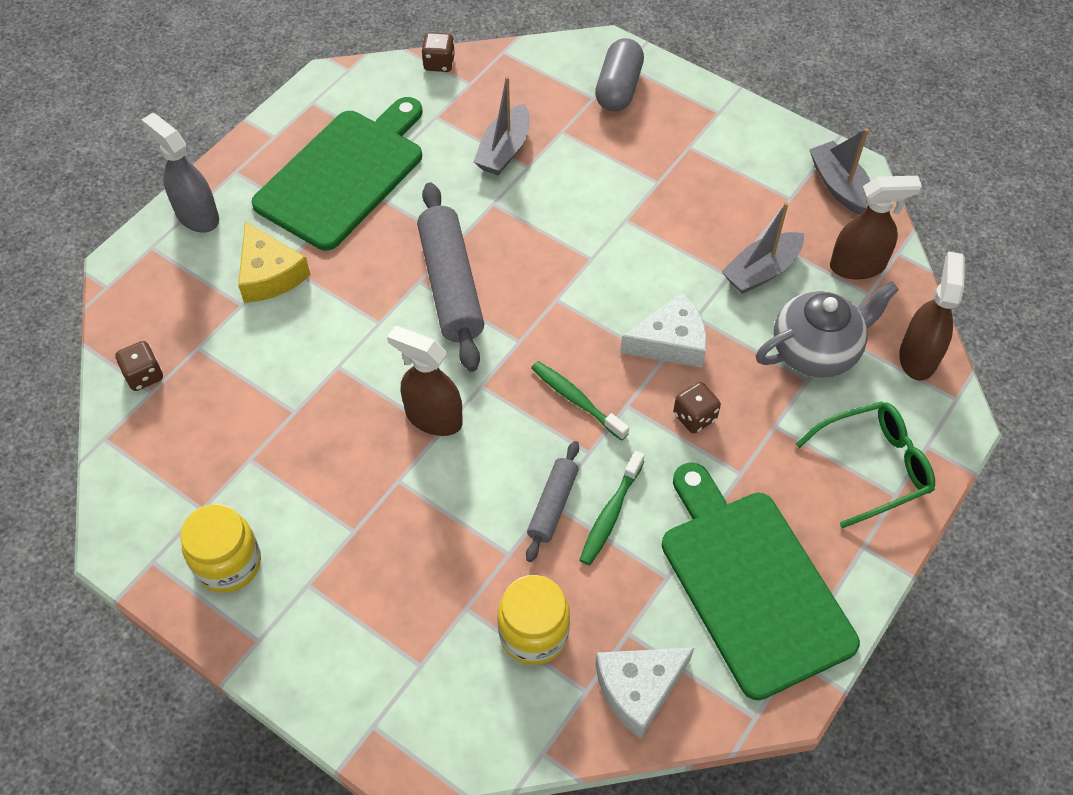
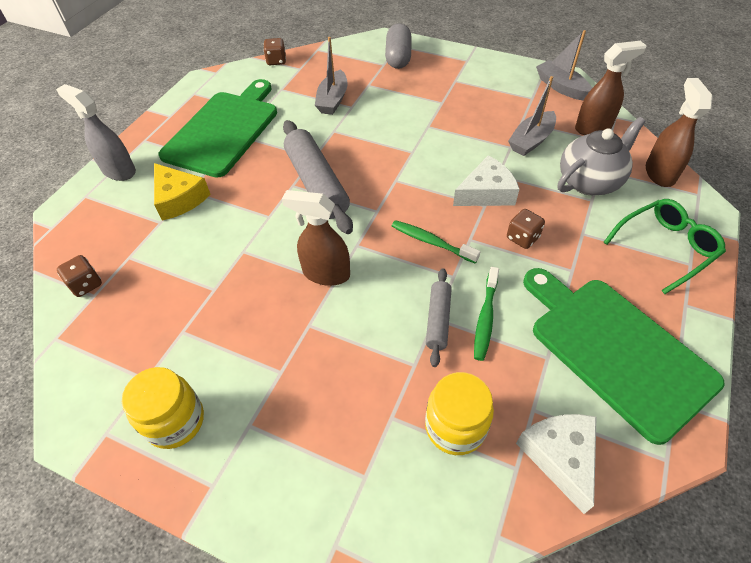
camera: 10 degrees left, 5 degrees down
(638, 689) = (560, 456): white cheese -> white cheese turned 120 degrees clockwise

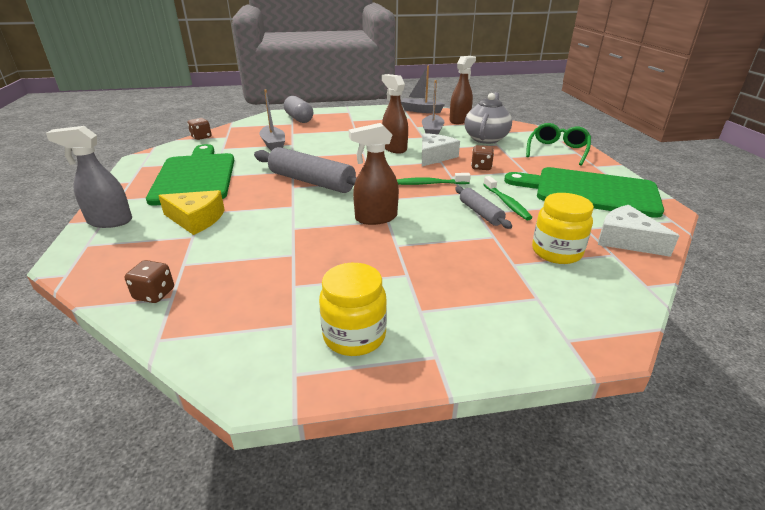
camera: 35 degrees left, 20 degrees down
(659, 173) = (516, 127): brown spray bottle -> brown spray bottle (394, 148)

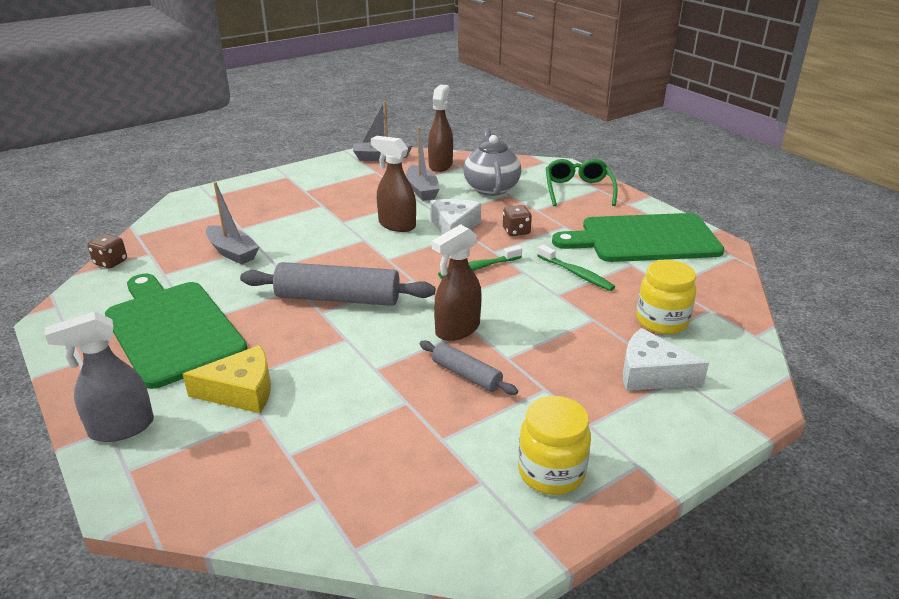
camera: 25 degrees left, 0 degrees up
(154, 294) = (294, 502): brown dice -> none
(299, 119) = (228, 201): grey capsule -> none
(480, 213) = (560, 293): grey rolling pin -> grey rolling pin (466, 375)
(626, 240) = (710, 290): white cheese -> white cheese (651, 374)

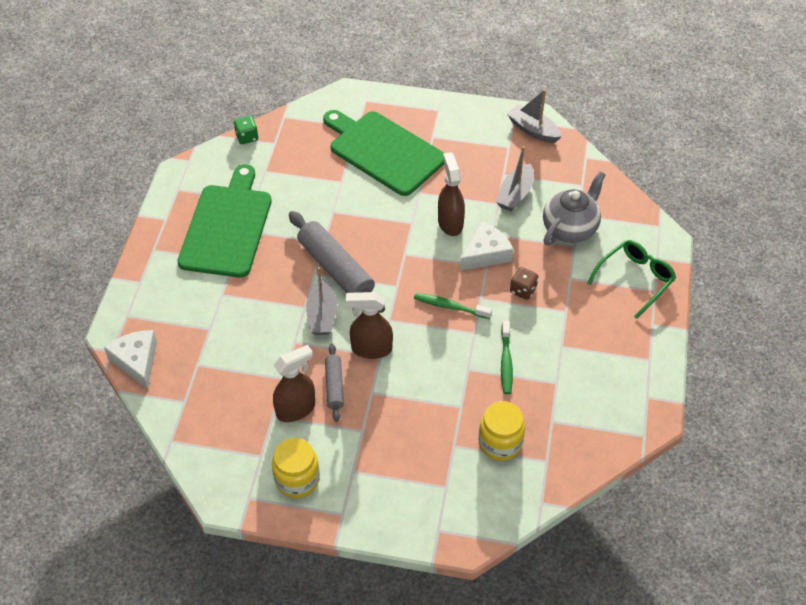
camera: 45 degrees right, 20 degrees up
(111, 262) = (247, 137): brown dice -> green dice
(121, 428) = (145, 286): grey spray bottle -> none
(232, 252) = (321, 177): grey boat -> grey boat (322, 315)
(241, 391) = (216, 304): yellow cheese -> none
(440, 165) = (567, 172): brown spray bottle -> brown spray bottle (296, 409)
(644, 239) = (604, 368): green cutting board -> green cutting board (384, 151)
(651, 374) = (434, 471): white cheese -> white cheese (136, 361)

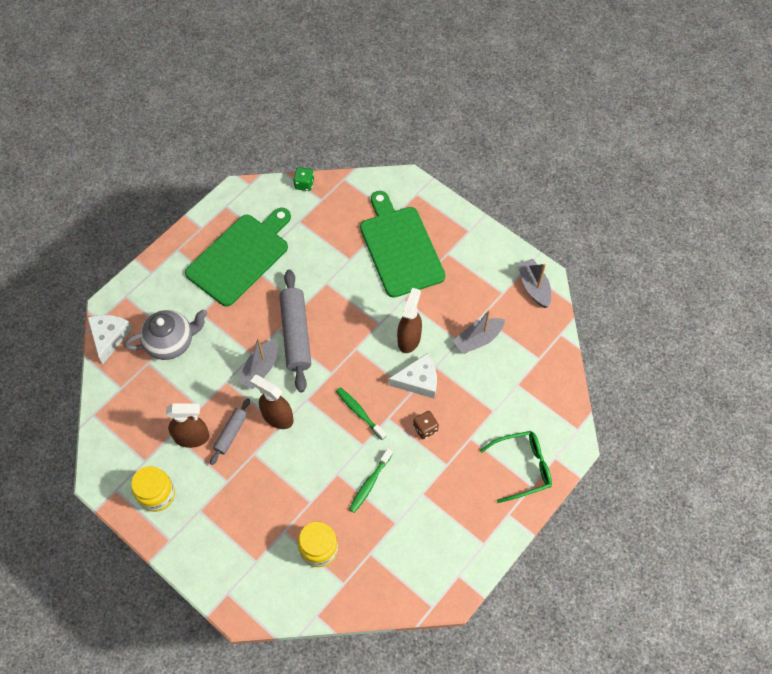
camera: 30 degrees right, 10 degrees up
(570, 228) = (501, 393): grey teapot -> grey teapot (171, 342)

